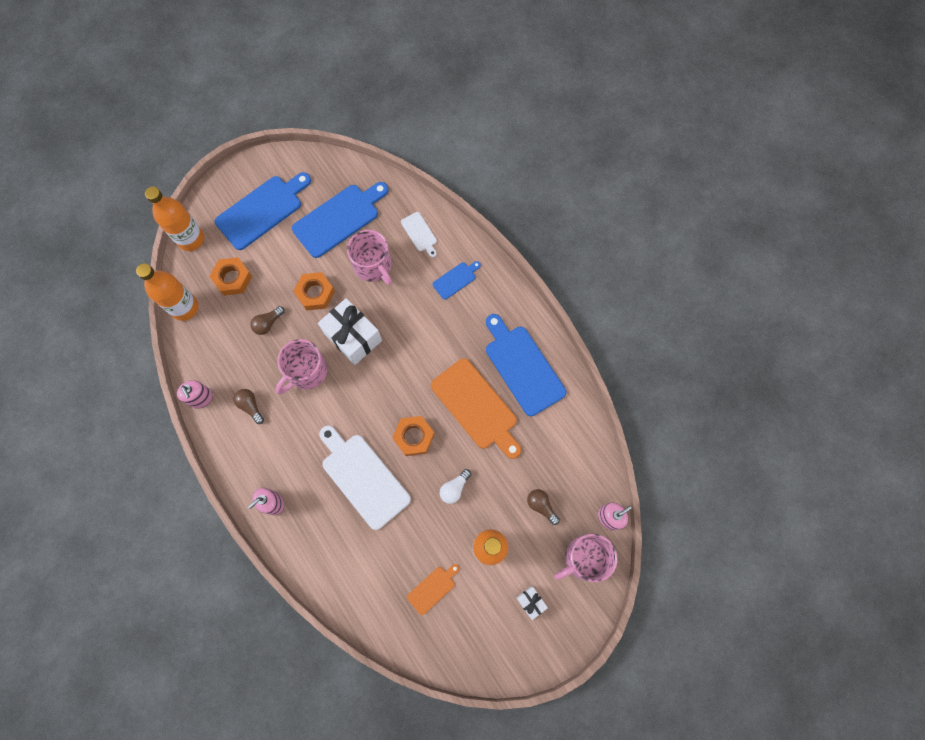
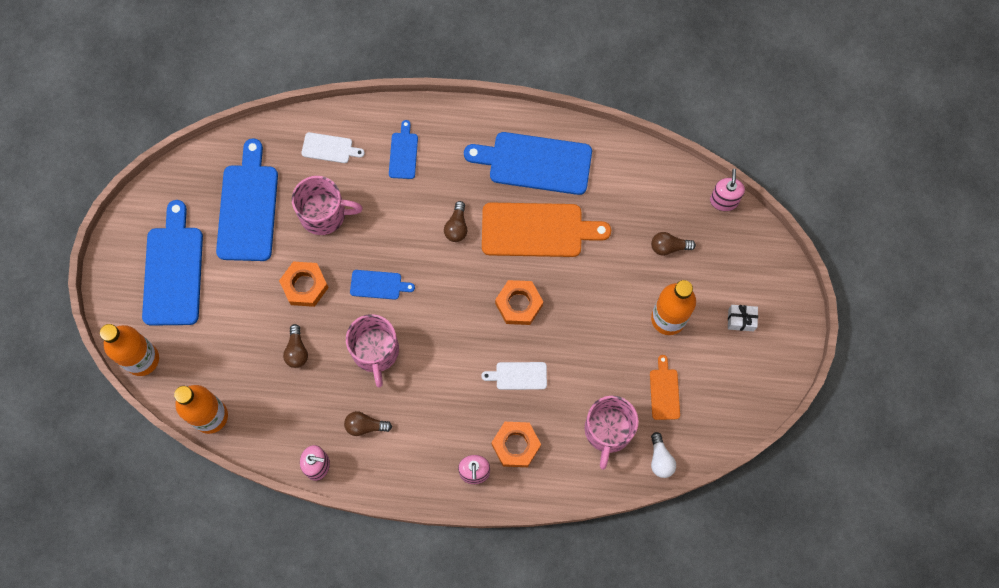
camera: 50 degrees left, 0 degrees up
(232, 278) = (220, 350): orange nut -> orange nut (516, 445)
(353, 337) = (378, 285): white gift -> blue cutting board
(363, 477) = (518, 376): white cutting board -> white cutting board, size x0.49
(434, 353) = (457, 227): none -> brown light bulb
(454, 488) = (594, 306): white light bulb -> white light bulb (660, 459)
(584, 558) = (741, 248): pink mug -> pink mug (608, 430)

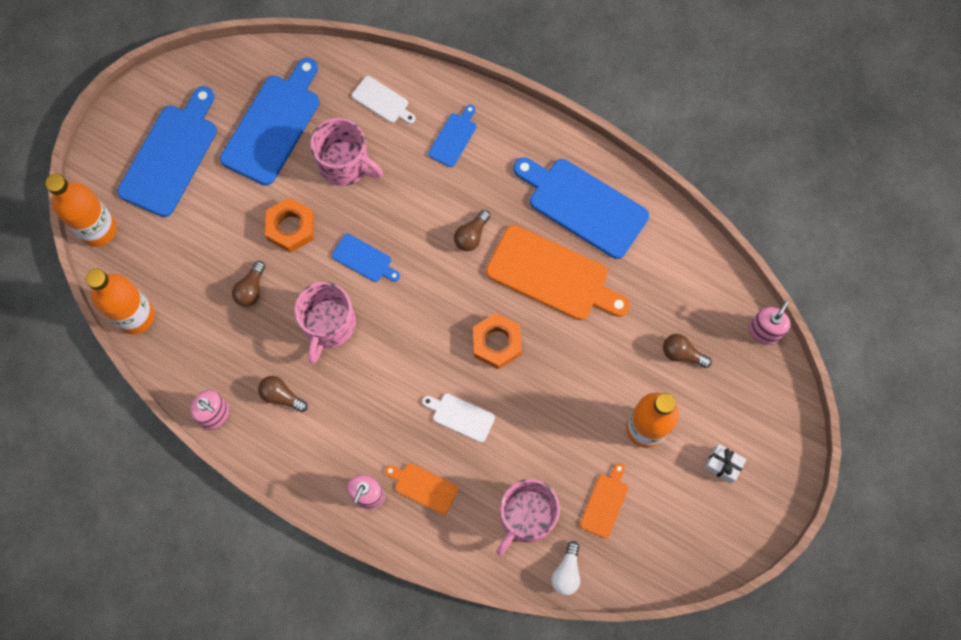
camera: 25 degrees right, 0 degrees up
(516, 445) = (423, 487): orange nut -> orange cutting board

